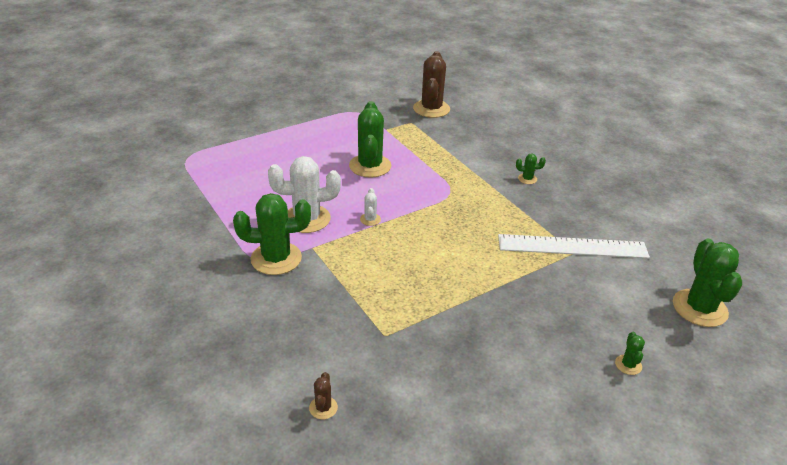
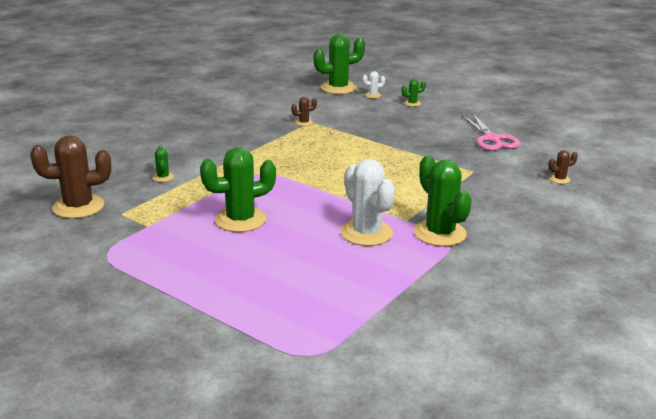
camera: 110 degrees left, 10 degrees down
(370, 219) = (338, 202): white cactus -> white cactus (373, 95)
(472, 398) = (492, 139): none -> pink scissors
(527, 179) = (213, 144): green cactus -> green cactus (163, 177)
(572, 246) = (304, 123): white ruler -> brown cactus

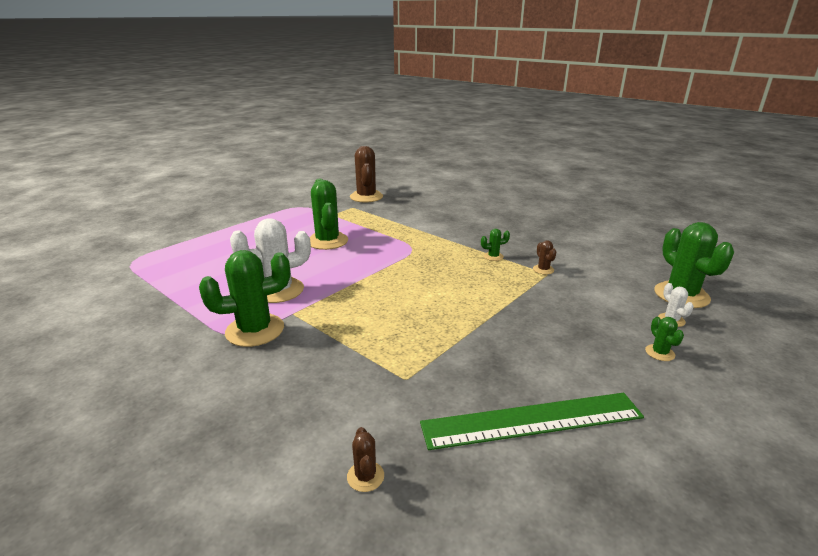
camera: 95 degrees right, 0 degrees up
(163, 177) = (408, 216): green cactus -> green cactus (493, 256)
(492, 139) = (532, 420): pink scissors -> green ruler

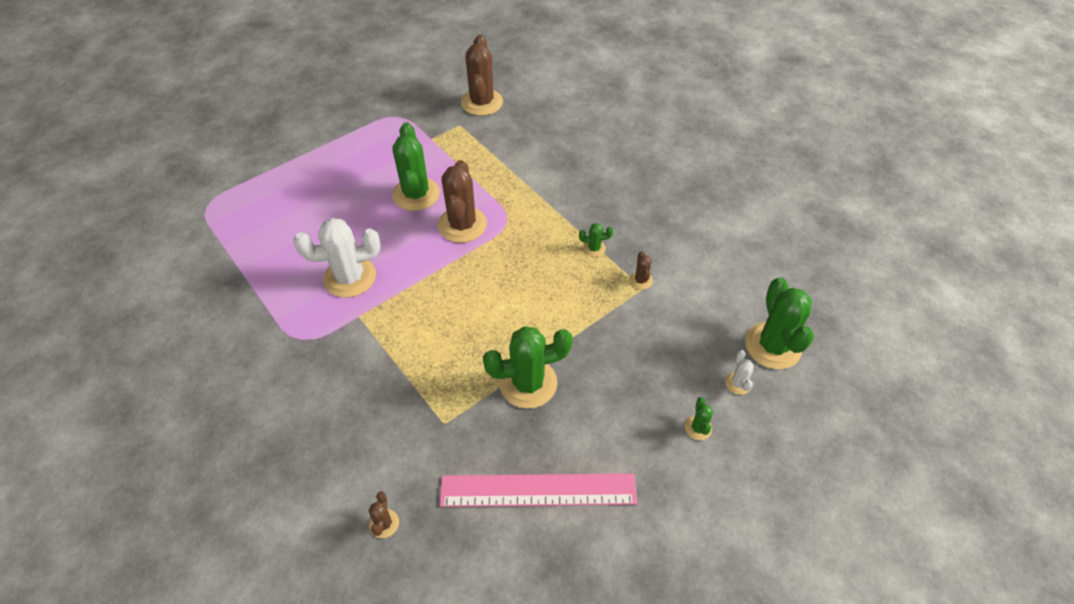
camera: 10 degrees right, 25 degrees up
(255, 330) = (320, 336): green cactus -> green cactus (528, 383)
(374, 253) = (462, 225): none -> brown cactus
(532, 420) = (538, 490): green ruler -> pink ruler

